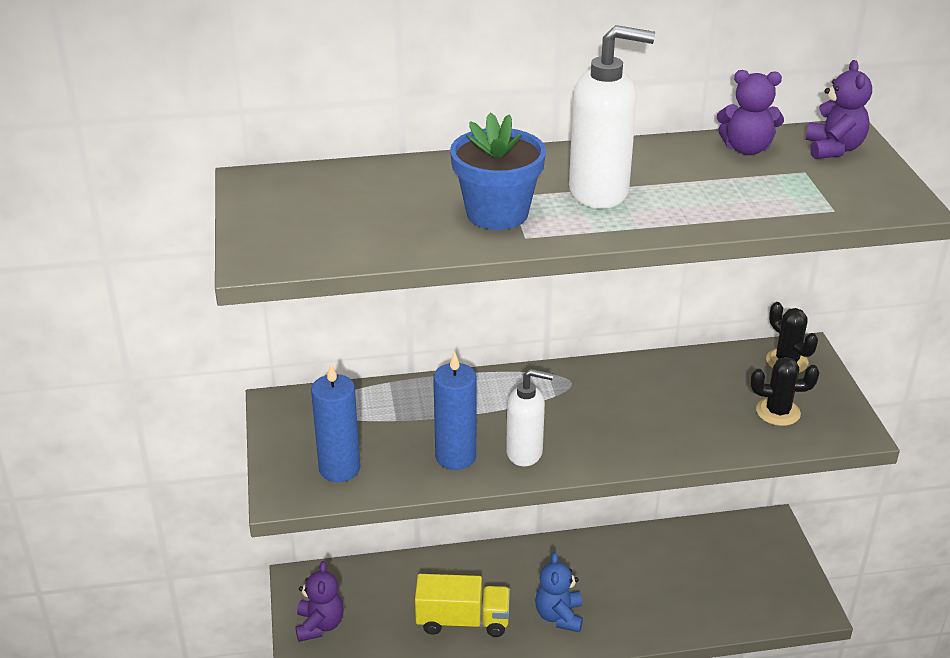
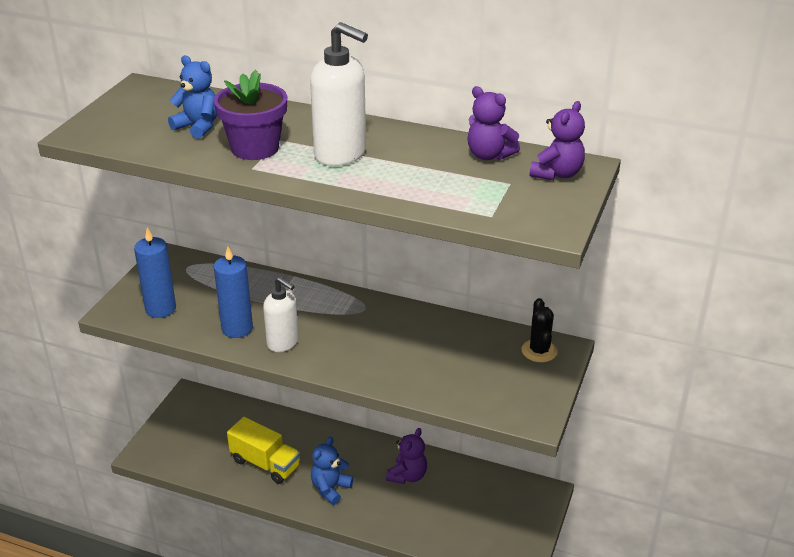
camera: 30 degrees right, 0 degrees up
(319, 625) = (176, 427): purple teddy bear -> purple teddy bear (407, 476)
(395, 208) = (198, 127): none -> blue teddy bear
(497, 213) = (255, 148): blue flower pot -> purple flower pot
(778, 412) = (491, 383): black cactus -> none

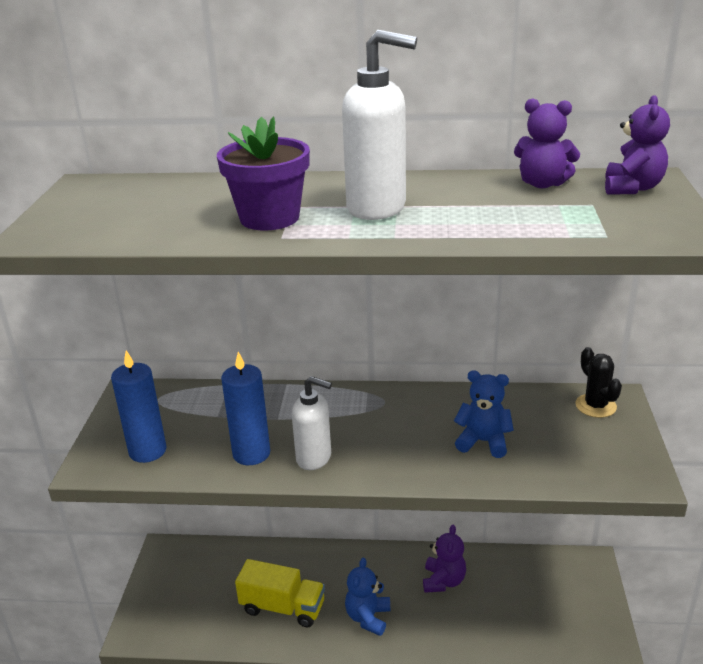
camera: 15 degrees left, 5 degrees down
(198, 127) = (183, 209): blue teddy bear -> blue teddy bear (483, 442)

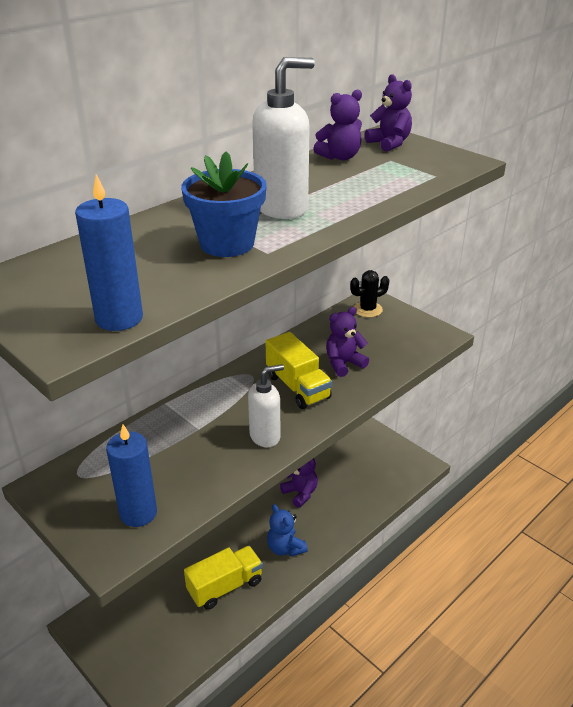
camera: 50 degrees left, 5 degrees up
(251, 453) = (219, 462): blue candle -> blue candle (119, 318)
(269, 218) = (227, 244): purple flower pot -> blue flower pot
(406, 435) = (297, 387): none -> yellow truck
(483, 442) = (344, 364): blue teddy bear -> purple teddy bear
(595, 406) = (367, 309): black cactus -> black cactus turned 45 degrees counterclockwise

